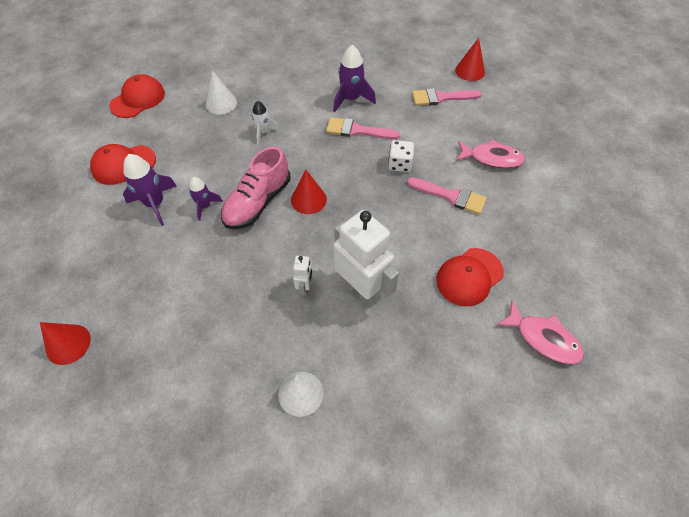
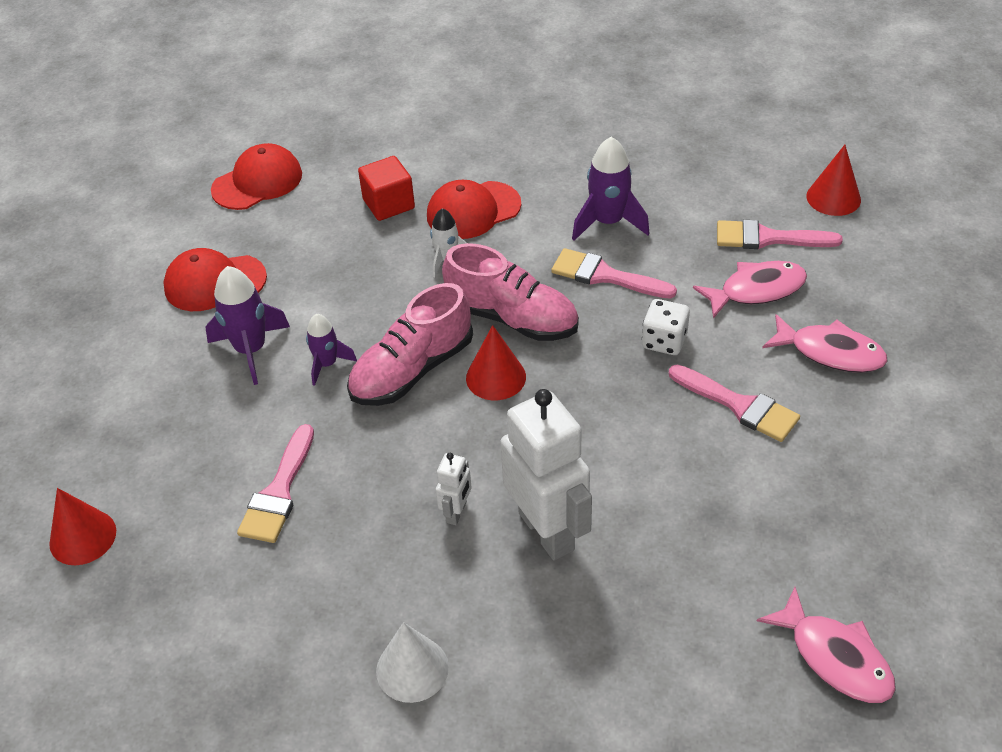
camera: 15 degrees right, 10 degrees down
(192, 292) = (279, 492): none -> pink brush
(221, 103) = (388, 204): white cone -> red cube
(309, 162) = (512, 318): none -> pink shoe
(443, 128) = (756, 290): none -> pink fish
(469, 277) = (734, 539): red cap -> red cap (473, 210)

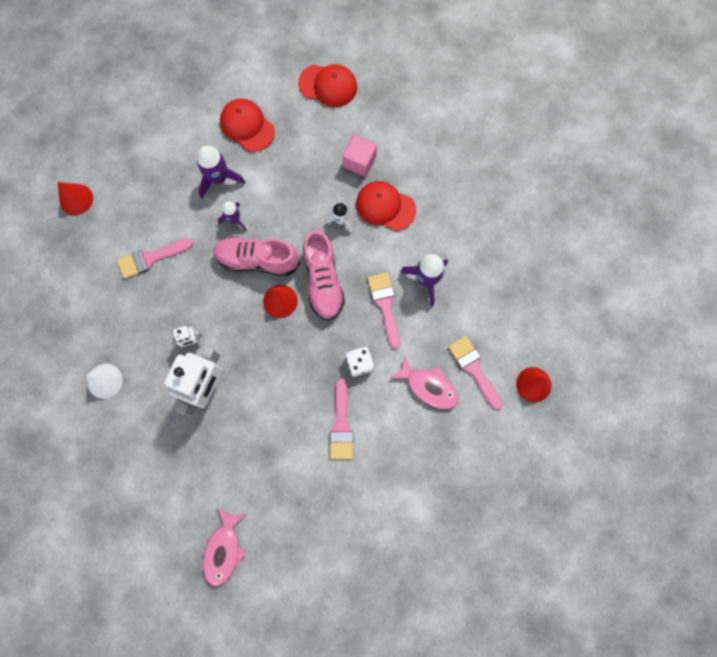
camera: 50 degrees right, 30 degrees up
(388, 204) = (359, 161): red cube -> pink cube
(830, 352) = (409, 448): pink fish -> none

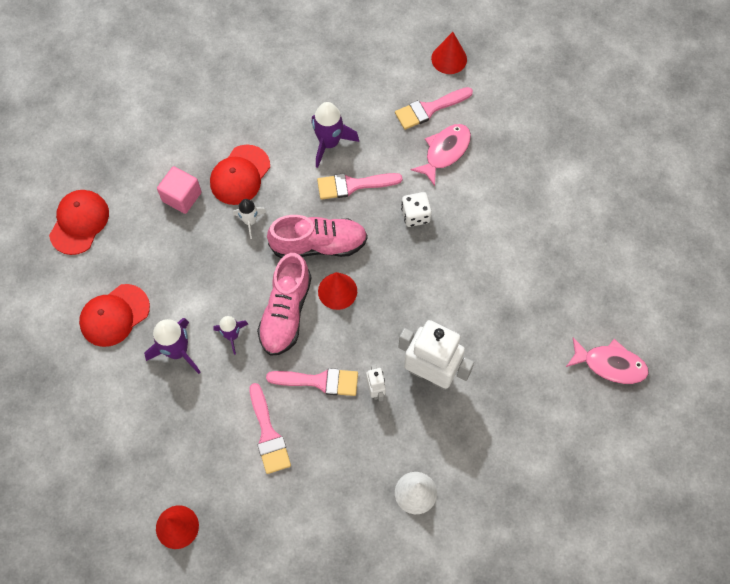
camera: 85 degrees left, 10 degrees down
(341, 425) = (481, 238): pink brush -> pink brush (319, 381)

